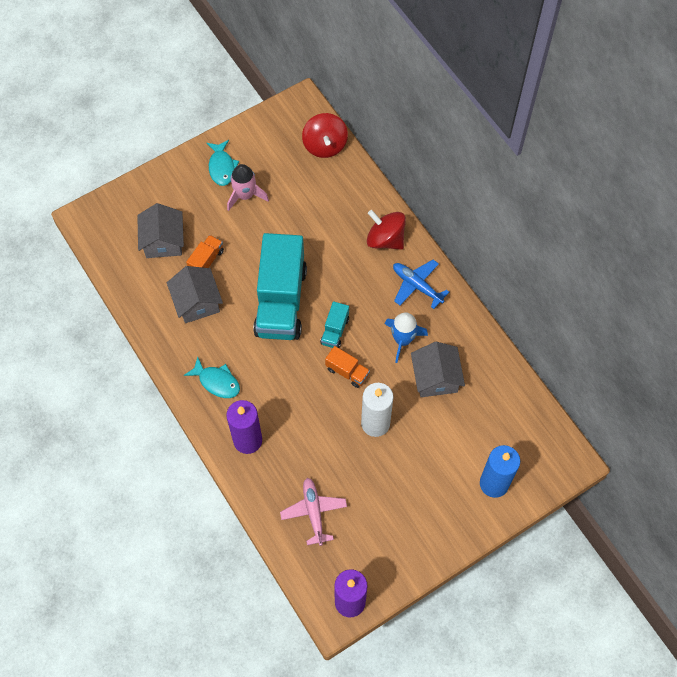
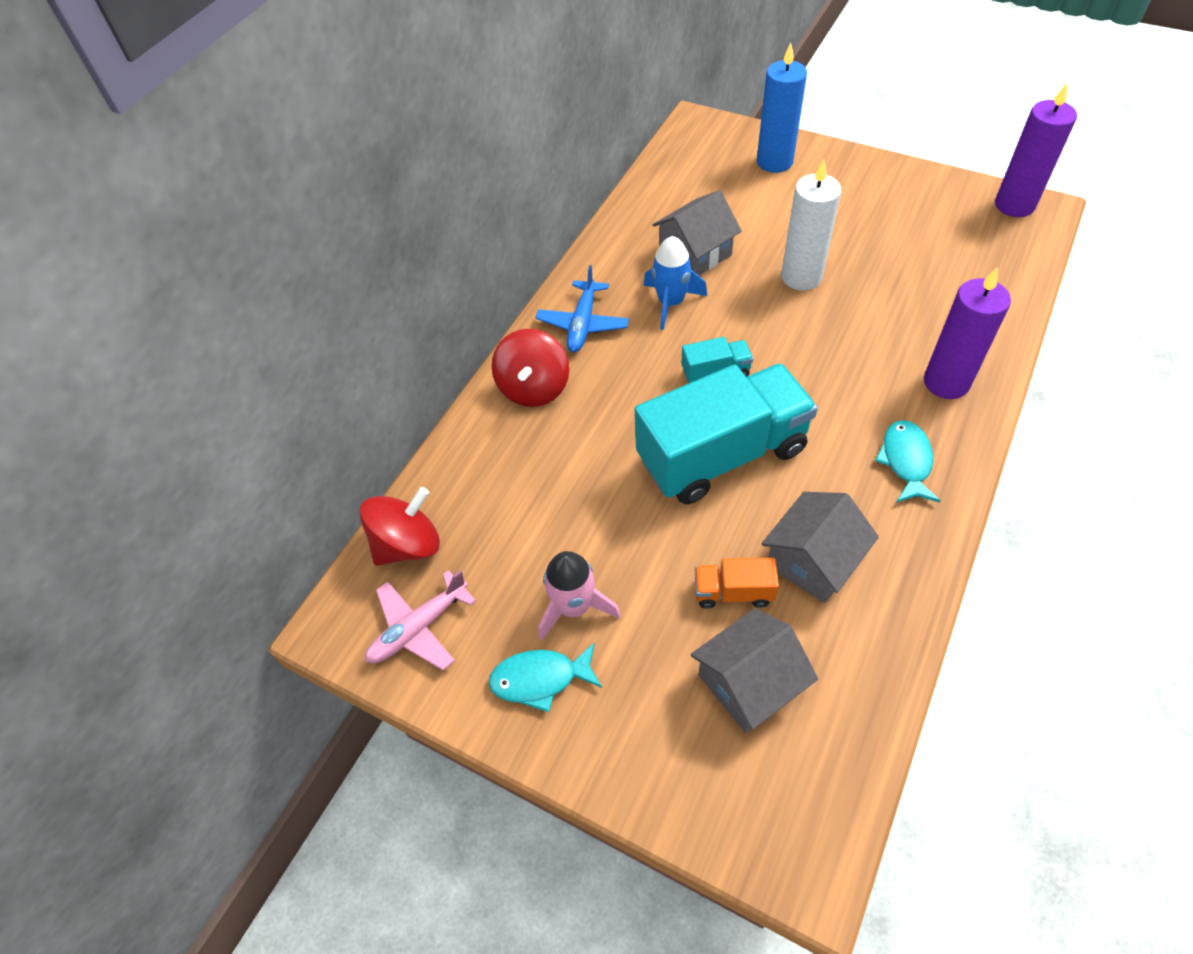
camera: 115 degrees left, 10 degrees down
(222, 167) = (540, 679): turquoise fish -> turquoise fish turned 150 degrees counterclockwise
(314, 512) = (959, 277): pink plane -> pink plane (419, 628)
(347, 371) = (760, 333): orange truck -> none

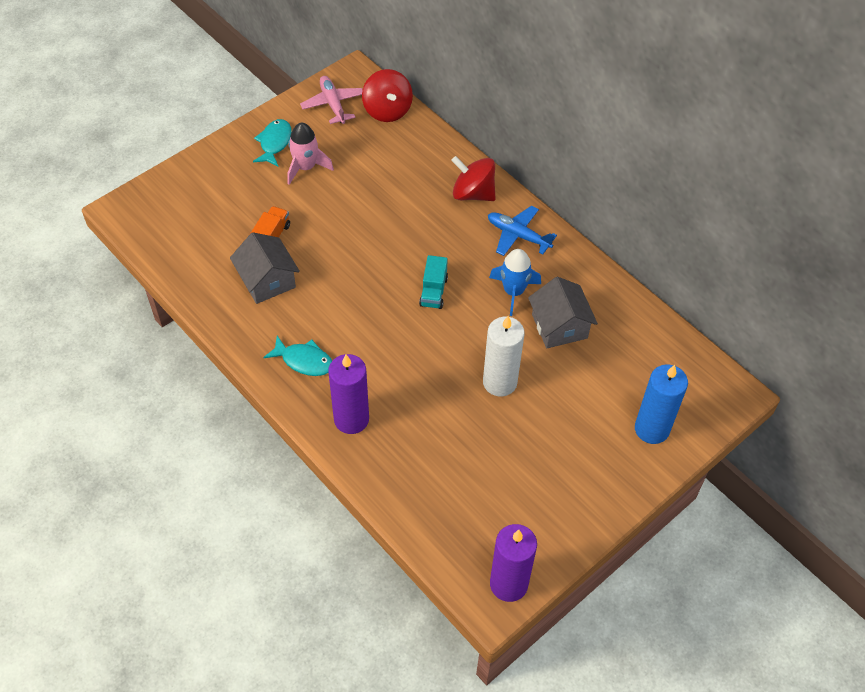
camera: 105 degrees right, 0 degrees up
(722, 454) = (365, 268): turquoise truck -> none
(749, 683) = (218, 223): grey house -> none

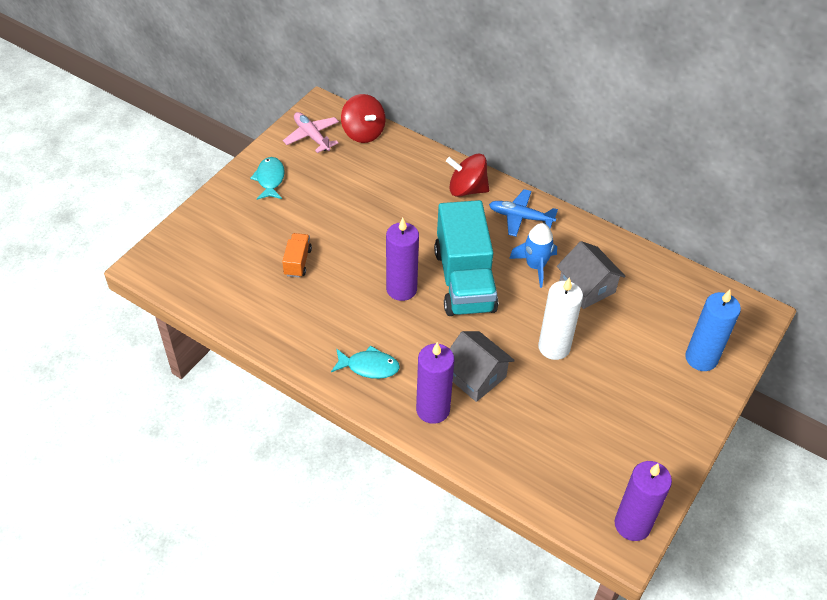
camera: 15 degrees left, 5 degrees down
(267, 280) = (308, 302): grey house -> grey house (475, 376)
(306, 167) = (307, 195): pink rocket -> none
(365, 287) = (401, 289): none -> purple candle
(433, 291) = (464, 280): turquoise truck -> turquoise truck, size x2.33

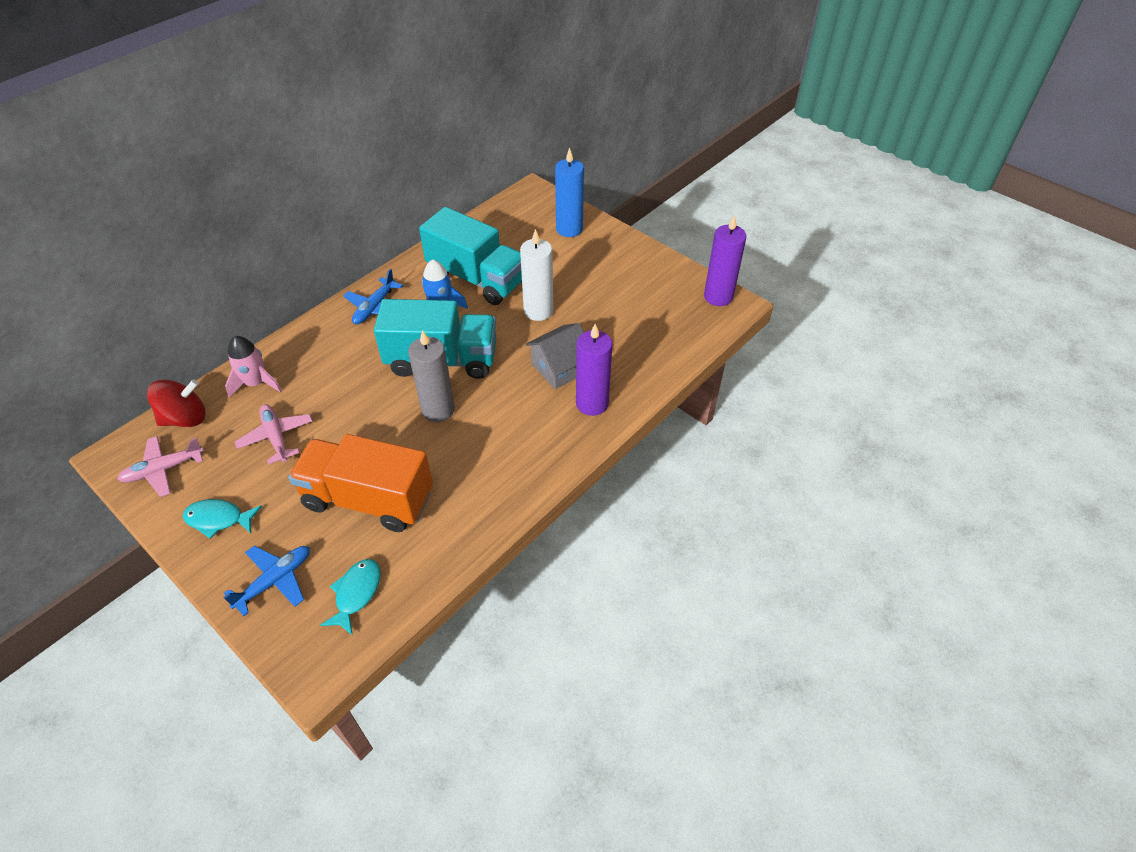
camera: 80 degrees left, 0 degrees up
(219, 225) = (275, 580): none -> blue plane
(297, 262) = (368, 499): orange truck -> orange truck, size x2.33
(353, 190) = (276, 437): none -> pink plane
(369, 367) = (532, 447): turquoise fish -> turquoise fish (356, 593)
(401, 289) = (438, 410): purple candle -> grey candle
(408, 162) = (256, 383): none -> pink rocket
(467, 189) = (319, 341): red spinning top -> none
(587, 287) = (477, 279): grey house -> turquoise truck

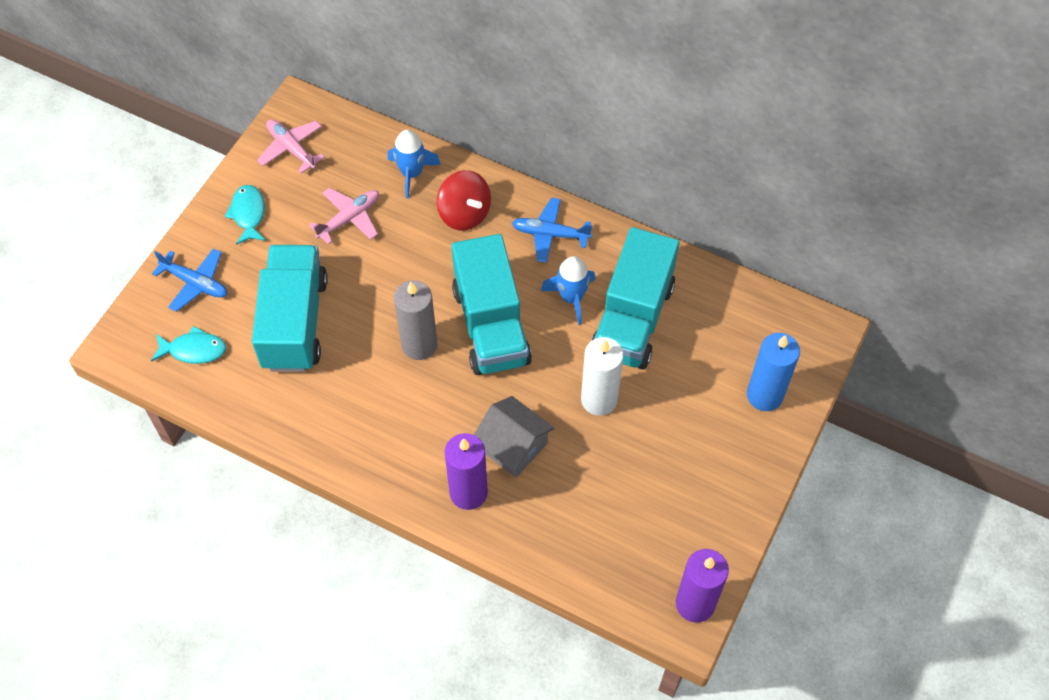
camera: 75 degrees right, 10 degrees up
(185, 418) = (353, 137): red spinning top -> red spinning top (464, 214)
(256, 383) = (412, 173): pink rocket -> blue rocket
(368, 499) = (294, 322): orange truck -> turquoise truck

